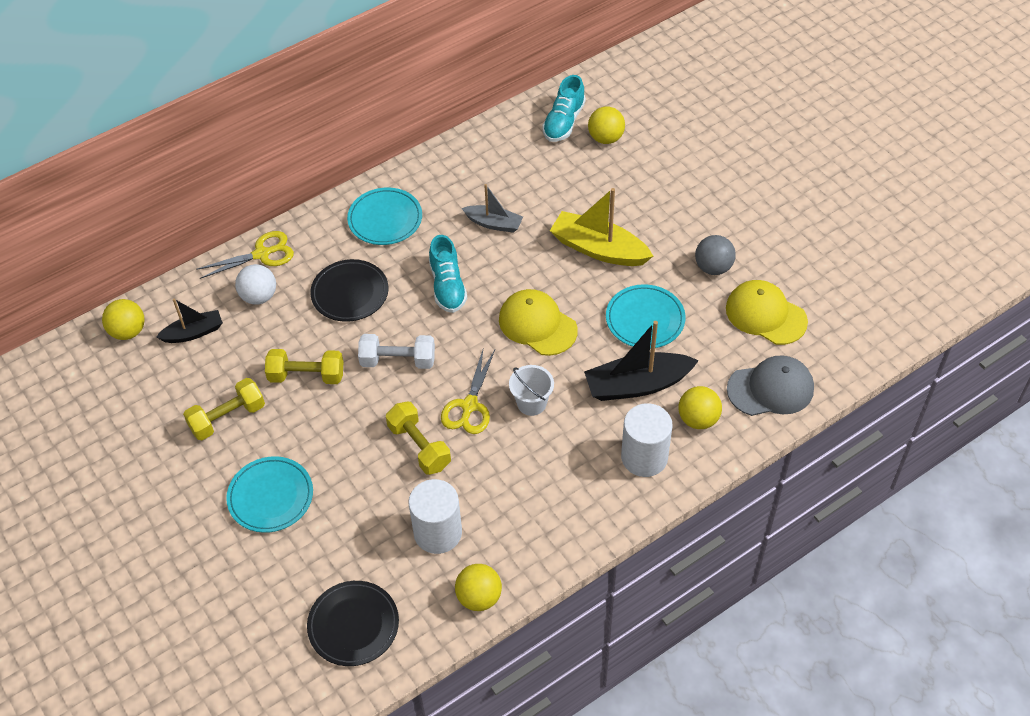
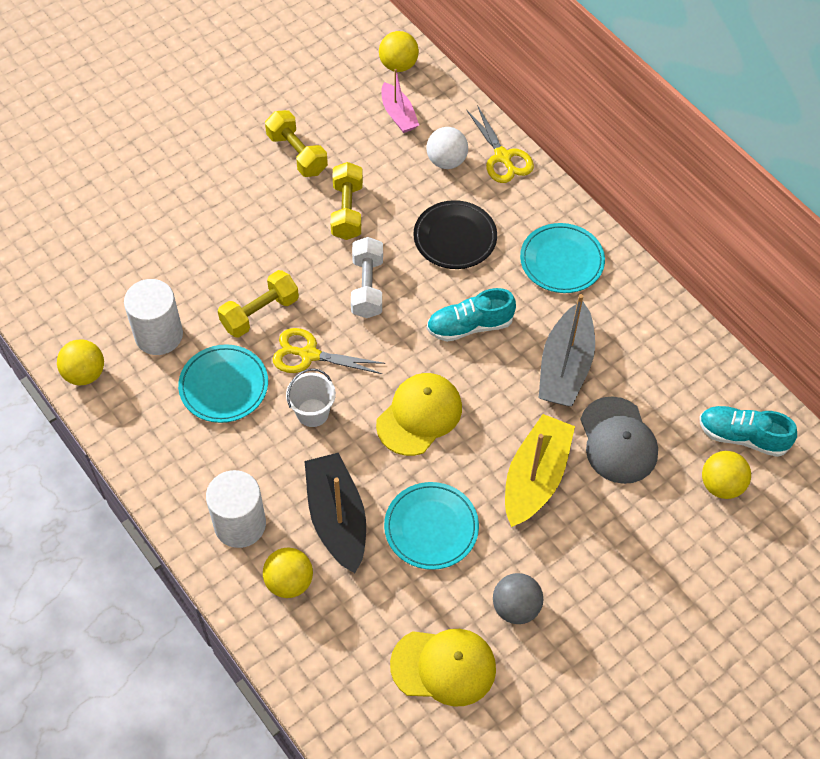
camera: 85 degrees right, 5 degrees up
(193, 332) = (398, 115): black boat -> pink boat
(270, 497) = (207, 197): turquoise plate -> turquoise plate (224, 386)
(353, 625) = (66, 274): black plate -> none
(494, 223) = (565, 367): grey boat -> grey boat, size x1.67
(765, 315) = (444, 666): yellow cap -> yellow cap turned 60 degrees clockwise
(770, 389) = (332, 665): grey cap -> grey cap (618, 440)

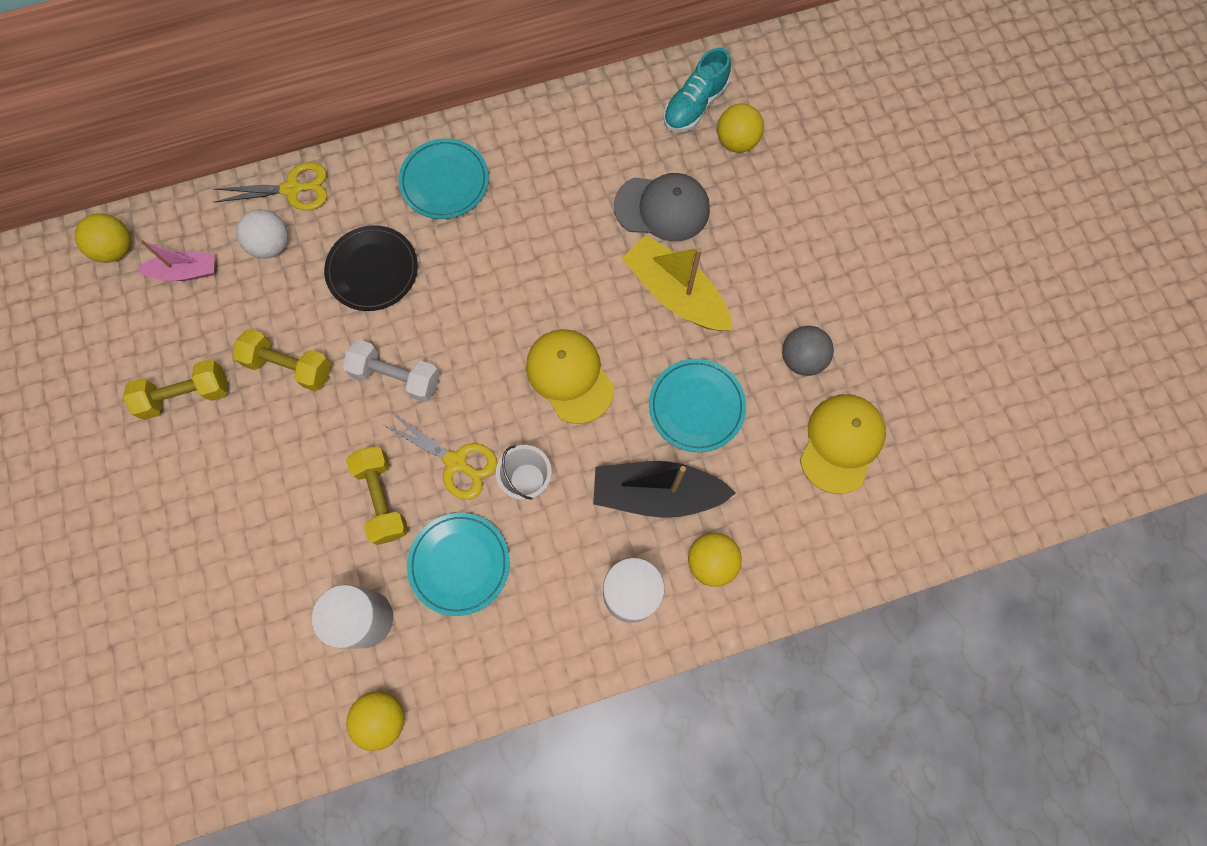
camera: 70 degrees left, 15 degrees up
(309, 355) = (456, 462): yellow scissors -> yellow scissors turned 90 degrees counterclockwise
(470, 326) = (485, 293): turquoise shoe -> none
(565, 367) = (566, 223): grey boat -> none

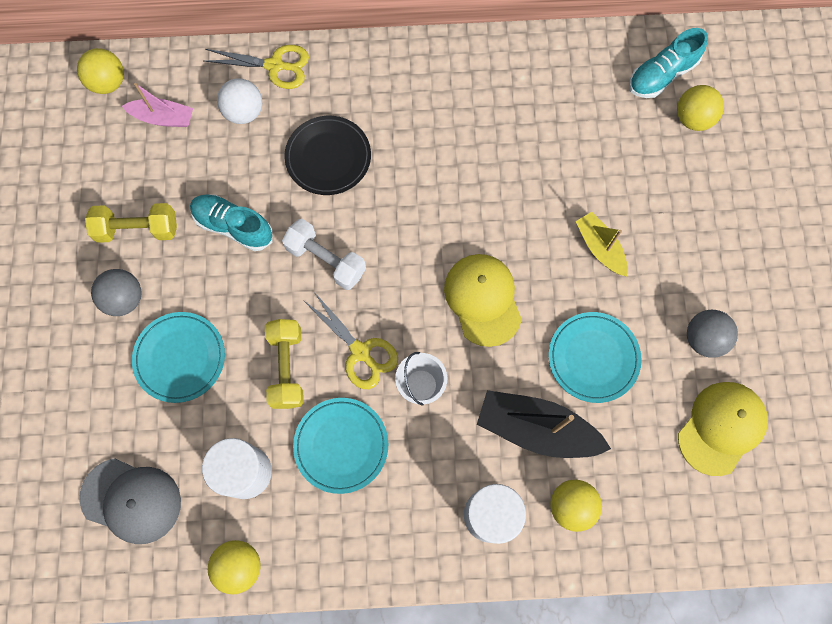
camera: 15 degrees right, 0 degrees up
(190, 472) = (124, 299): none -> grey ball
(289, 366) = (233, 226): yellow dumbbell -> turquoise shoe
(444, 181) = (412, 91): turquoise plate -> turquoise plate (180, 358)
(662, 208) = (607, 164): grey cap -> grey cap (131, 500)
(675, 294) = (599, 248): yellow boat -> yellow boat, size x0.60

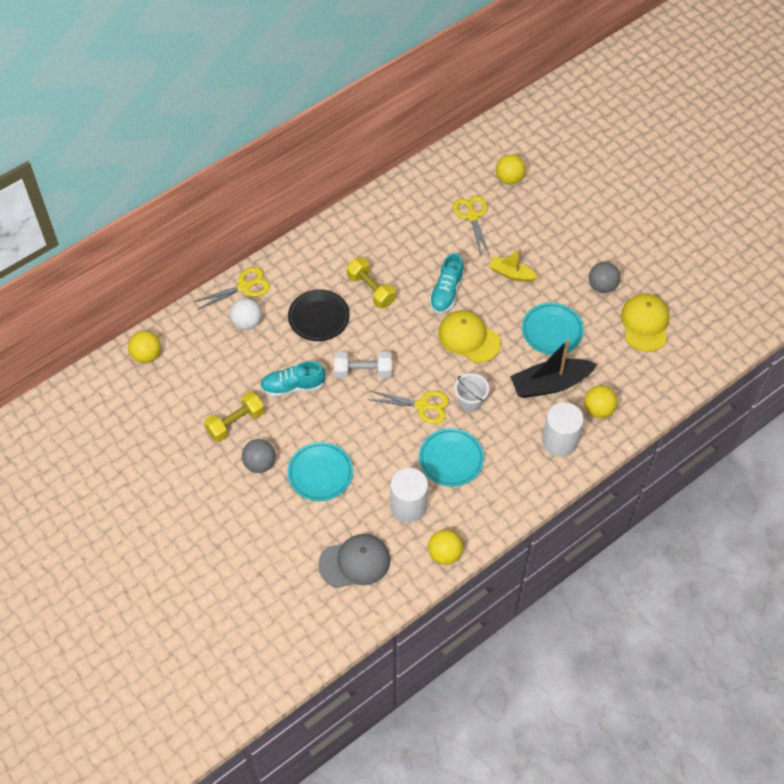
camera: 35 degrees left, 15 degrees down
(163, 118) = (199, 354): pink boat -> none
(287, 367) = (387, 439): yellow dumbbell -> yellow dumbbell (371, 289)
(608, 140) = (472, 216): none -> yellow scissors
(662, 75) = (474, 165): turquoise shoe -> turquoise shoe (446, 292)

